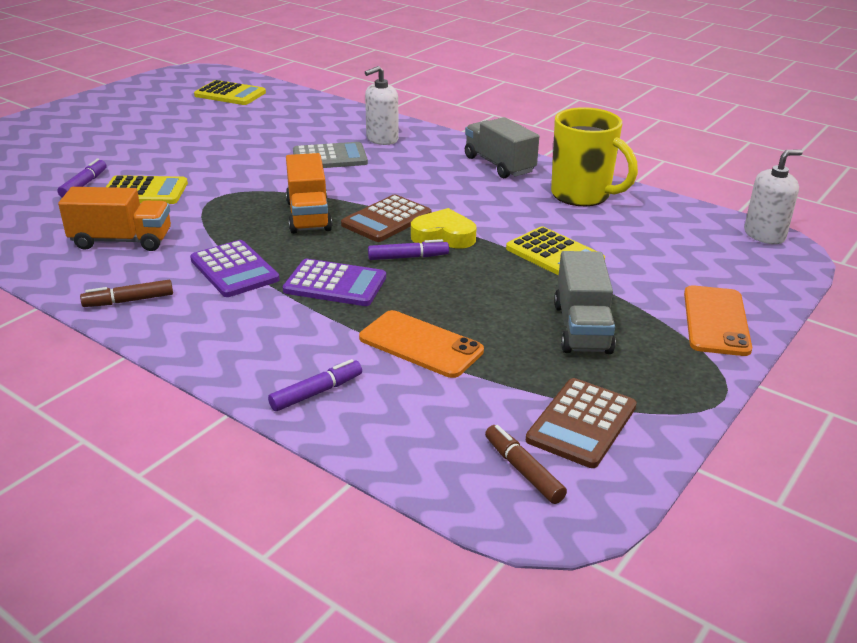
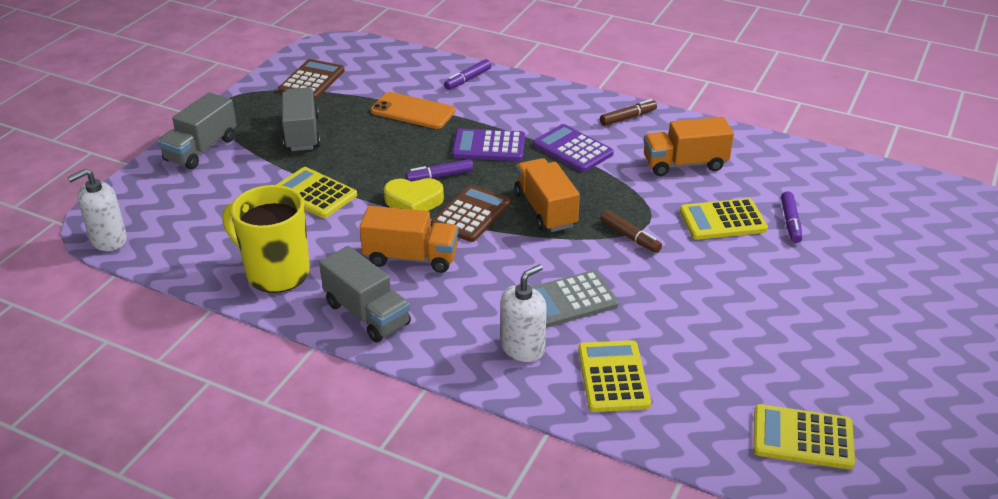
camera: 170 degrees right, 5 degrees up
(326, 122) = (613, 377): none -> yellow calculator
(456, 194) = (411, 257): none -> orange truck
(523, 470) = (346, 58): brown marker -> brown marker (630, 237)
(716, 321) = (201, 149): orange phone -> grey truck

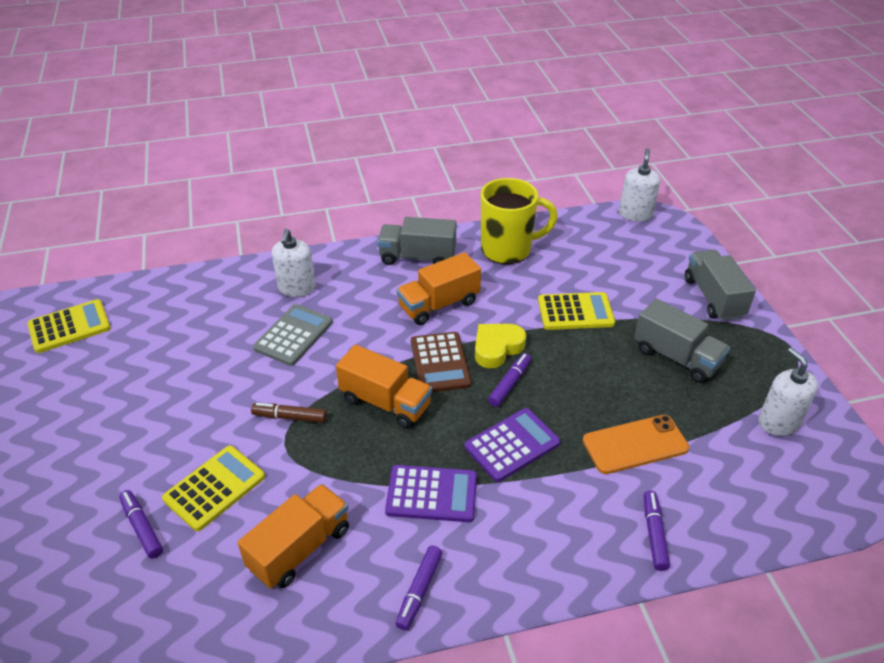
camera: 140 degrees right, 5 degrees up
(312, 80) = (778, 422): brown calculator -> white soap dispenser
(613, 377) = (221, 301): yellow calculator -> none
(628, 118) = (419, 591): brown marker -> purple marker

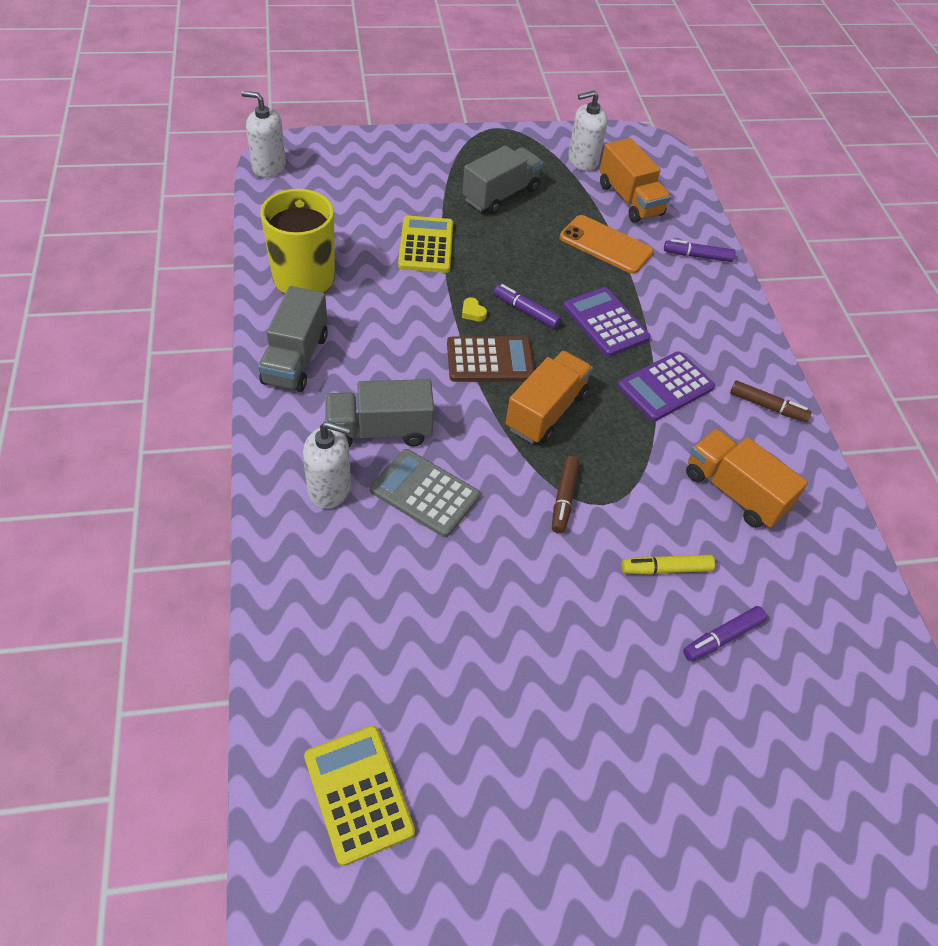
camera: 90 degrees left, 10 degrees up
(215, 488) = (665, 569): yellow calculator -> yellow marker
(419, 591) = (767, 406): purple marker -> brown marker
(432, 494) = (665, 387): purple calculator -> purple calculator turned 135 degrees counterclockwise
(439, 305) = (393, 350): orange truck -> orange truck (629, 199)
(497, 348) = (473, 312): yellow heart -> yellow heart, size x0.46
(635, 444) = (606, 245): orange phone -> orange phone turned 45 degrees counterclockwise
(713, 298) = (422, 152): grey truck -> grey truck (379, 431)

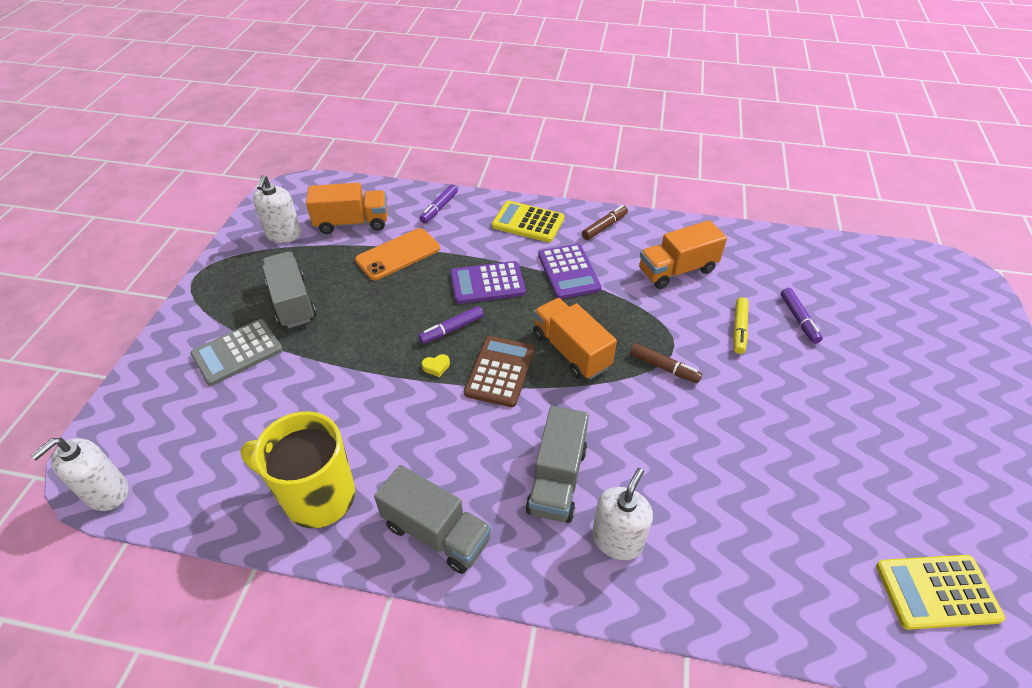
camera: 65 degrees left, 5 degrees down
(425, 493) = (639, 462): grey calculator -> grey calculator (237, 352)
(426, 245) = (328, 377): yellow calculator -> yellow calculator (528, 222)

